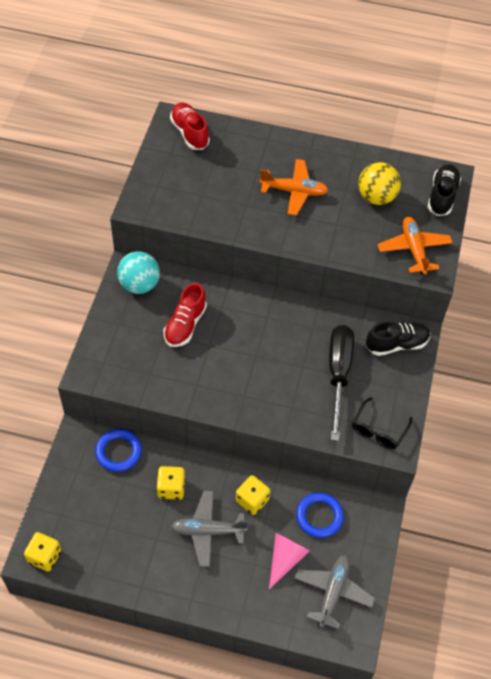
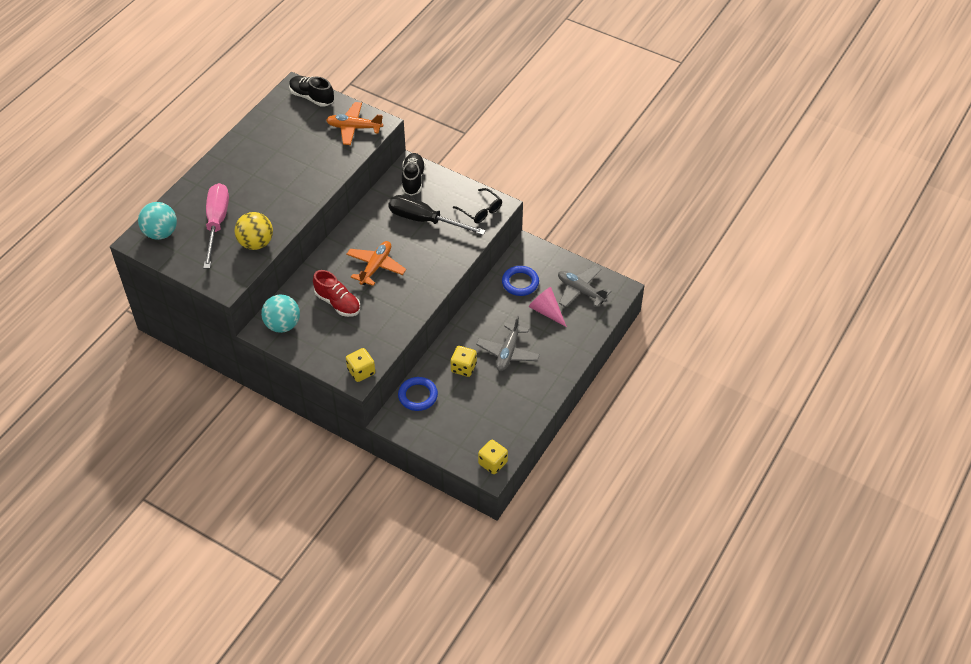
camera: 70 degrees left, 5 degrees down
(190, 133) = (161, 233): red shoe -> turquoise ball
(219, 172) = (217, 223): none -> pink screwdriver
(252, 500) = (492, 319): yellow dice -> yellow dice (361, 371)
(294, 191) = (262, 181): orange plane -> orange plane (376, 267)
(376, 197) = (293, 134): yellow ball -> yellow ball (256, 243)

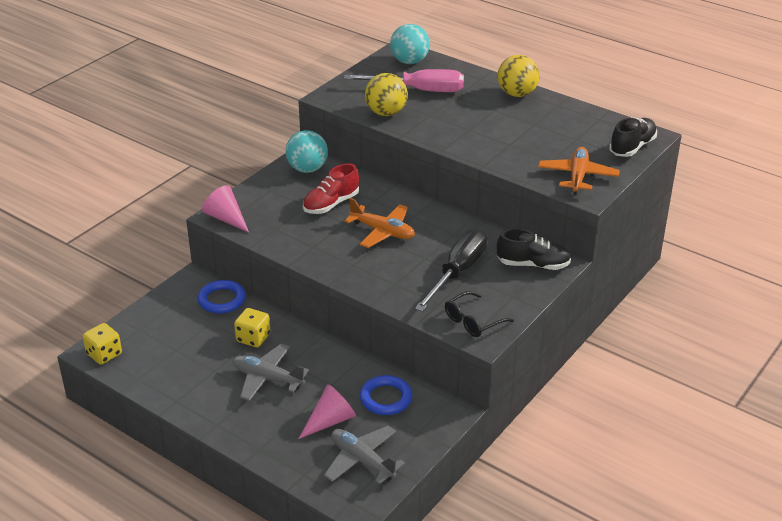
camera: 95 degrees right, 15 degrees down
(226, 161) = (517, 94): none -> yellow ball
(361, 371) = (226, 218): yellow dice -> pink cone
(580, 291) = (362, 460): grey plane -> grey plane turned 90 degrees counterclockwise

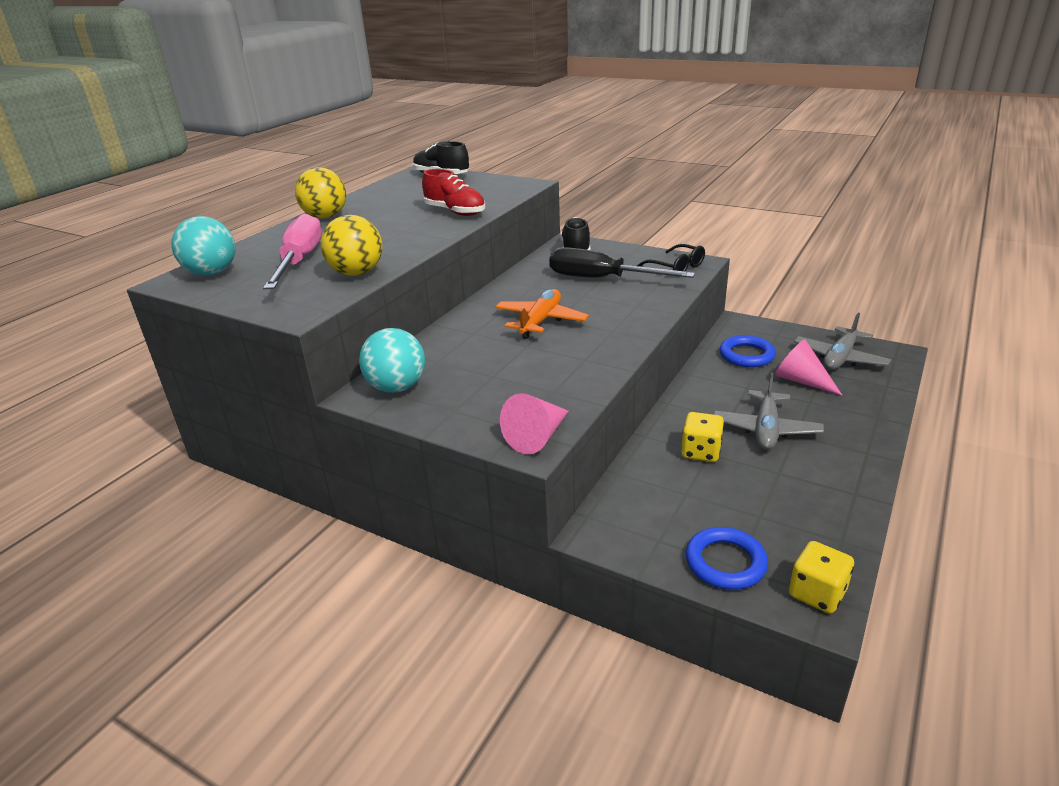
camera: 95 degrees left, 5 degrees down
(222, 300) = (634, 493): blue ring -> blue ring (725, 562)
(331, 204) = (486, 359): red shoe -> red shoe (455, 212)
(577, 176) = (496, 188): orange plane -> none

